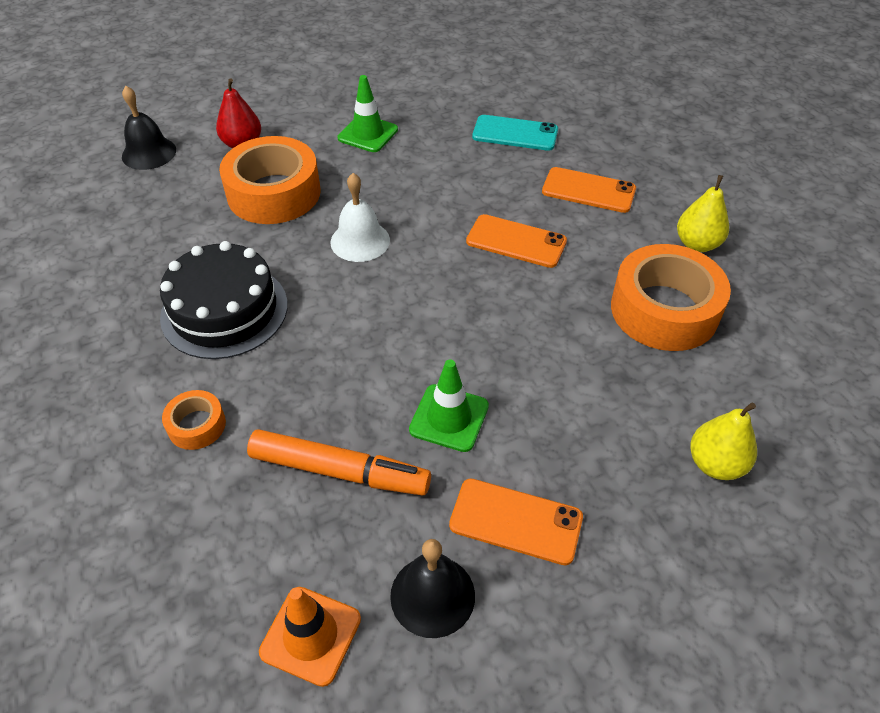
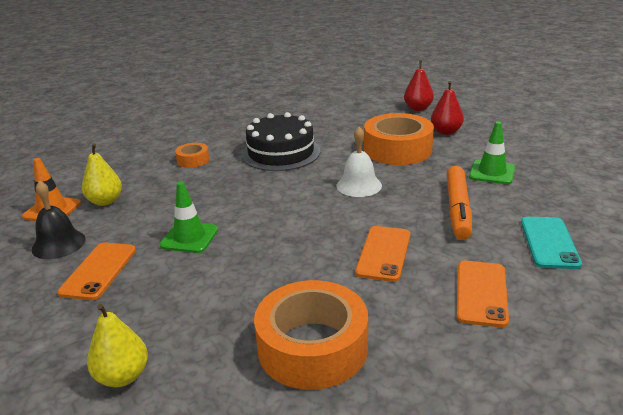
camera: 85 degrees right, 20 degrees down
(149, 153) = (418, 108): black bell -> red pear
(339, 471) = (153, 204): orange marker -> orange marker (457, 209)
(697, 244) = (425, 377): yellow pear -> yellow pear (105, 201)

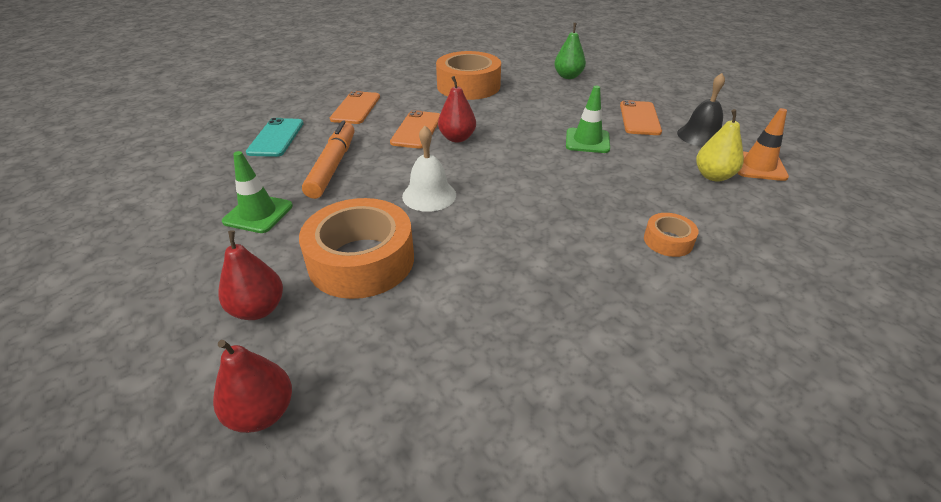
camera: 175 degrees right, 10 degrees up
(122, 376) = (568, 76): yellow pear -> green pear
(281, 153) = (542, 255): black cake -> none
(334, 241) = (457, 138): none -> red pear

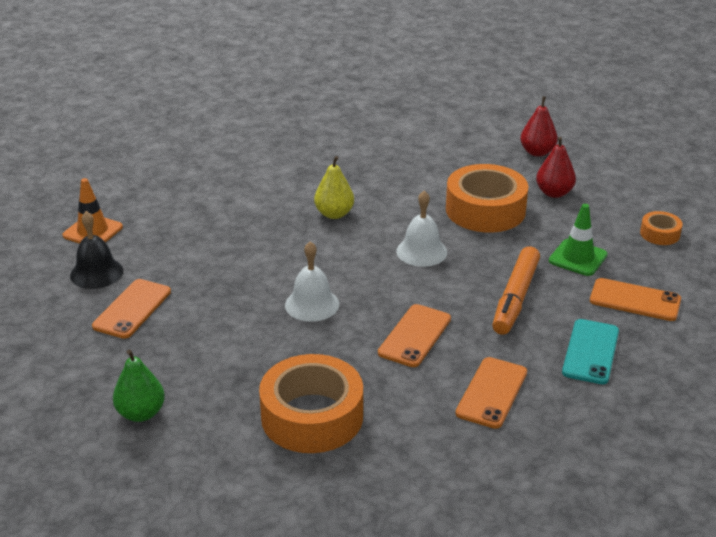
camera: 165 degrees left, 5 degrees down
(216, 180) = (635, 300): none -> orange phone
(457, 138) = (370, 314): red pear -> none
(508, 138) = (312, 304): none -> white bell
(587, 141) = (226, 286): green traffic cone -> none
(668, 241) = (250, 189): orange tape -> orange tape (660, 234)
(713, 176) = (148, 229): yellow pear -> yellow pear (334, 214)

